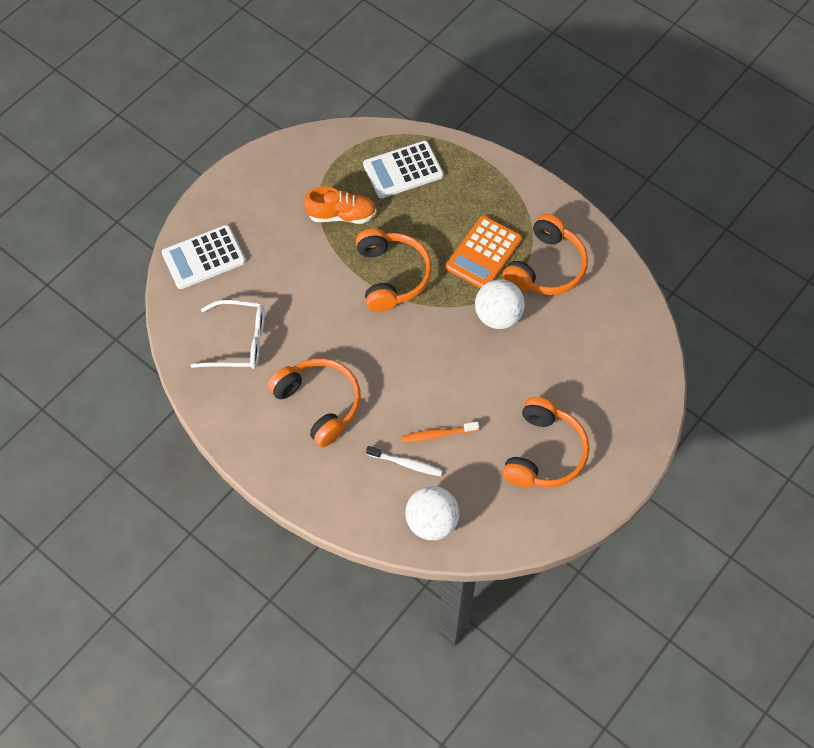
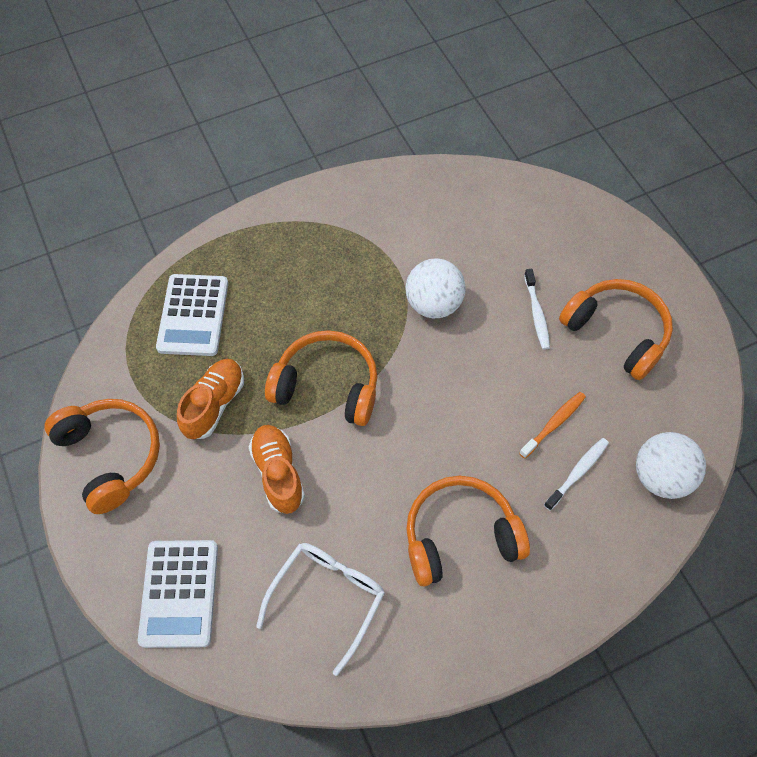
camera: 65 degrees left, 0 degrees up
(310, 275) = (278, 473): none -> orange shoe
(438, 434) = (553, 424): orange toothbrush -> orange toothbrush turned 150 degrees counterclockwise
(483, 253) = (348, 284): orange calculator -> none
(529, 390) = (536, 313): none -> white toothbrush
(546, 267) = (396, 236): orange headphones -> orange headphones (111, 456)

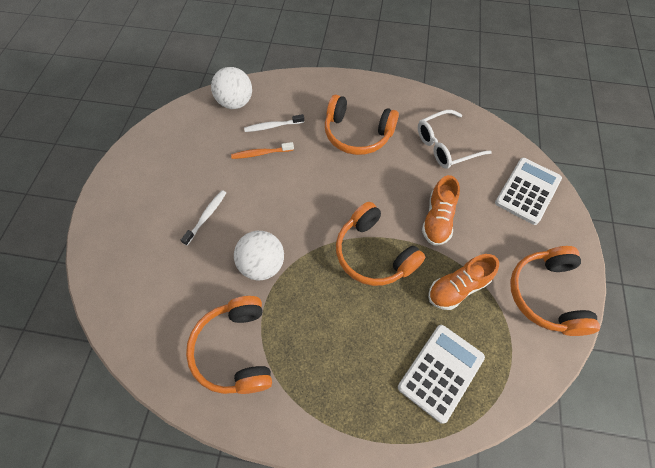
camera: 145 degrees left, 0 degrees up
(616, 333) = (175, 177): orange headphones -> orange headphones (235, 350)

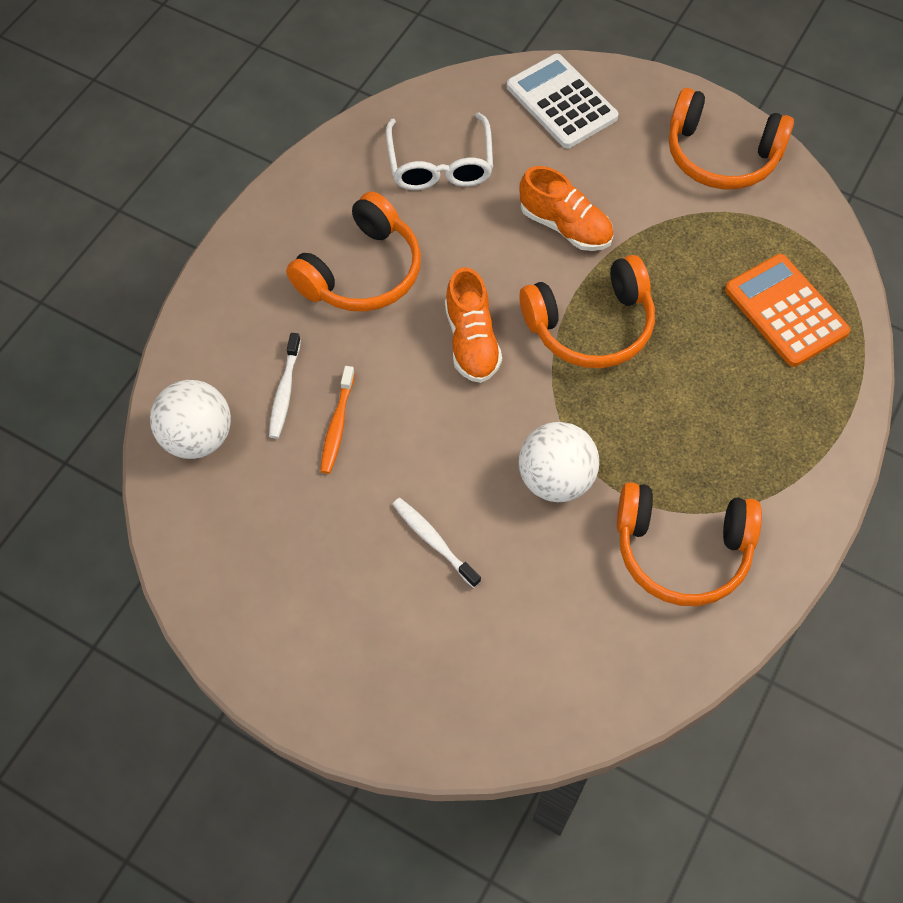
camera: 70 degrees left, 0 degrees up
(441, 372) = (786, 311): white calculator -> orange calculator
(457, 288) = (678, 246): orange shoe -> orange shoe (471, 341)

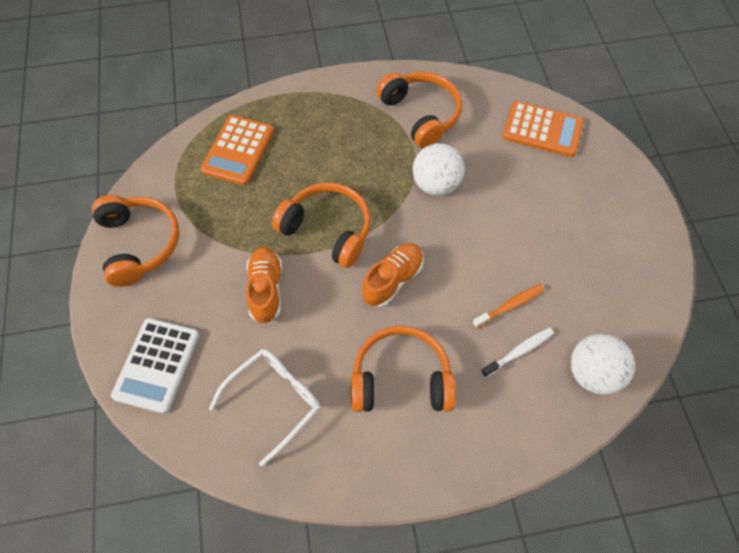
camera: 130 degrees left, 0 degrees up
(434, 541) = (521, 211): white toothbrush -> none
(528, 682) = (542, 130): none -> orange calculator

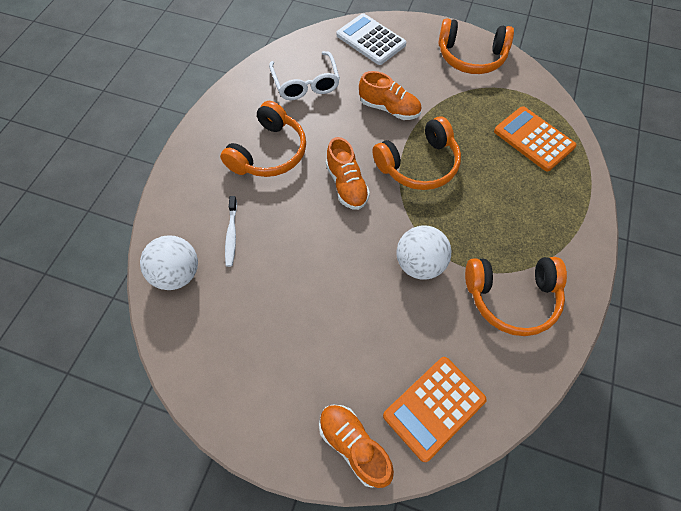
camera: 120 degrees right, 0 degrees up
(510, 306) = (270, 251): orange toothbrush -> none
(606, 164) = (354, 446): none -> orange shoe

